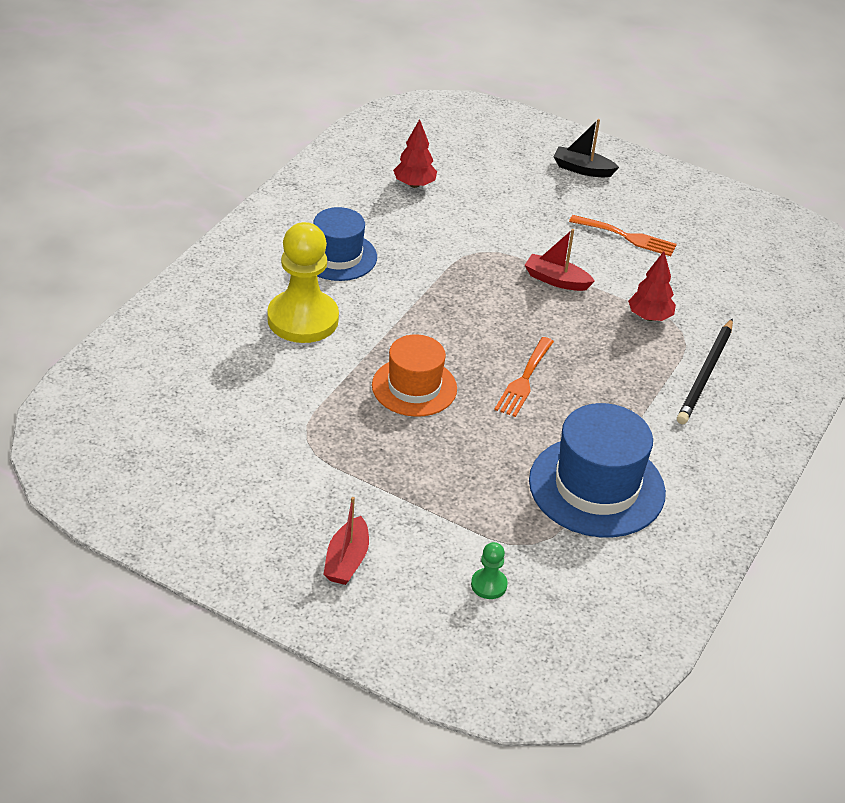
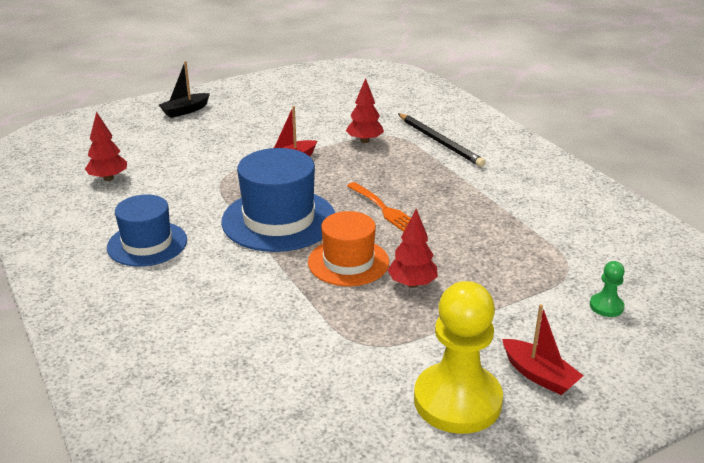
camera: 55 degrees left, 10 degrees down
(303, 319) = (206, 291): yellow pawn -> yellow pawn (457, 401)
(415, 440) = (412, 284): none -> red tree
(596, 487) = (524, 220): blue hat -> blue hat (279, 220)
(627, 237) = (275, 120): orange fork -> none

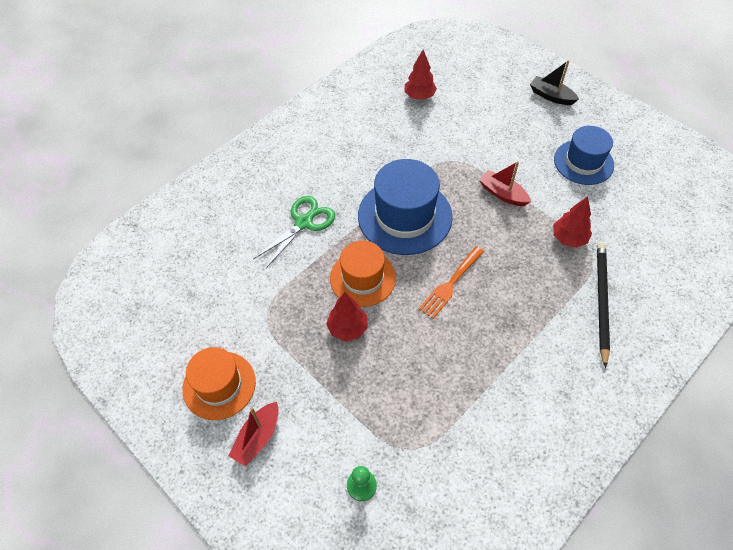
camera: 75 degrees right, 25 degrees up
(147, 244) = (344, 152): blue hat -> blue hat (583, 162)
(239, 292) = (304, 223): none -> green scissors
(440, 142) = (601, 301): black pencil -> black pencil turned 150 degrees clockwise
(457, 401) = (219, 385): yellow pawn -> orange hat

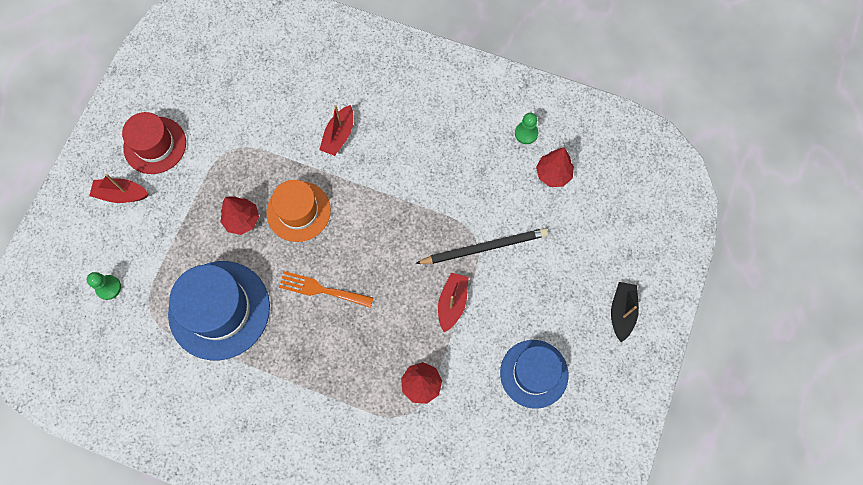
camera: 65 degrees right, 15 degrees up
(219, 385) = (155, 145): orange hat -> red hat
(304, 223) = (339, 135): green scissors -> red boat
(375, 100) = (526, 133): none -> green pawn
(404, 216) = (384, 220): blue hat -> blue hat (219, 310)
(601, 301) = (356, 435): black pencil -> black pencil (484, 247)

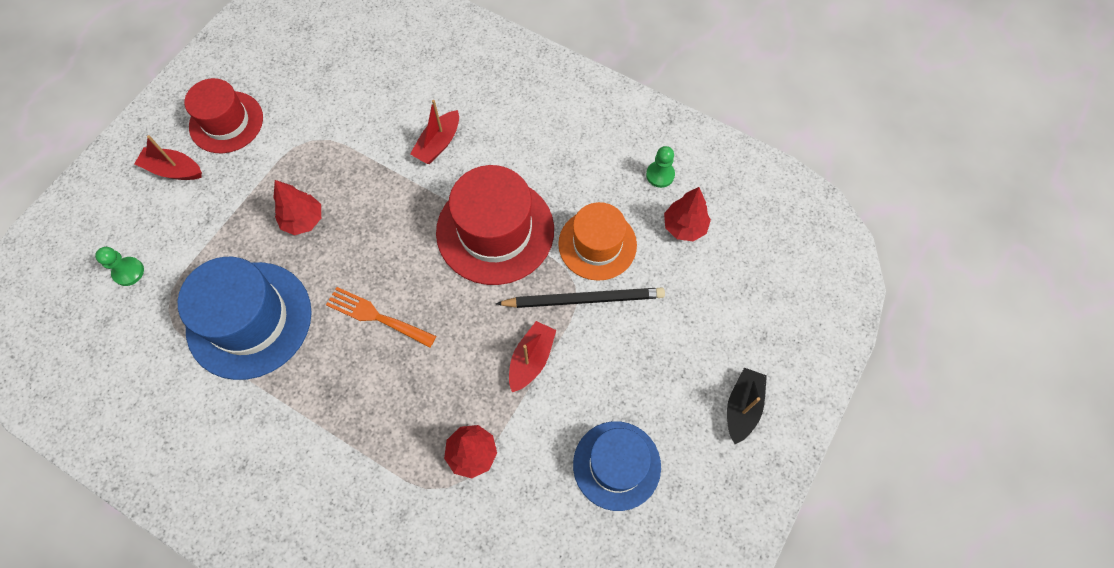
camera: 10 degrees right, 5 degrees down
(298, 211) = (371, 221): orange hat -> orange hat (597, 244)
(401, 203) = (495, 231): none -> red hat

